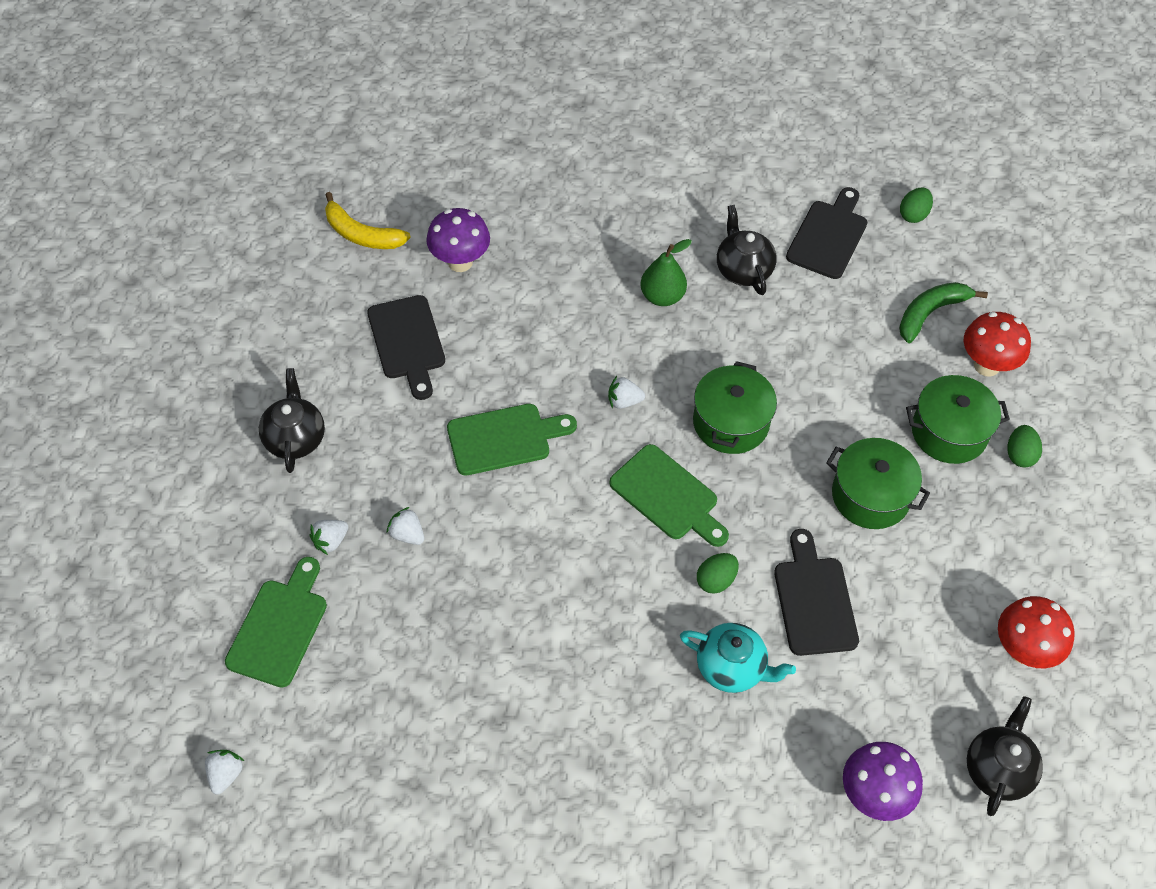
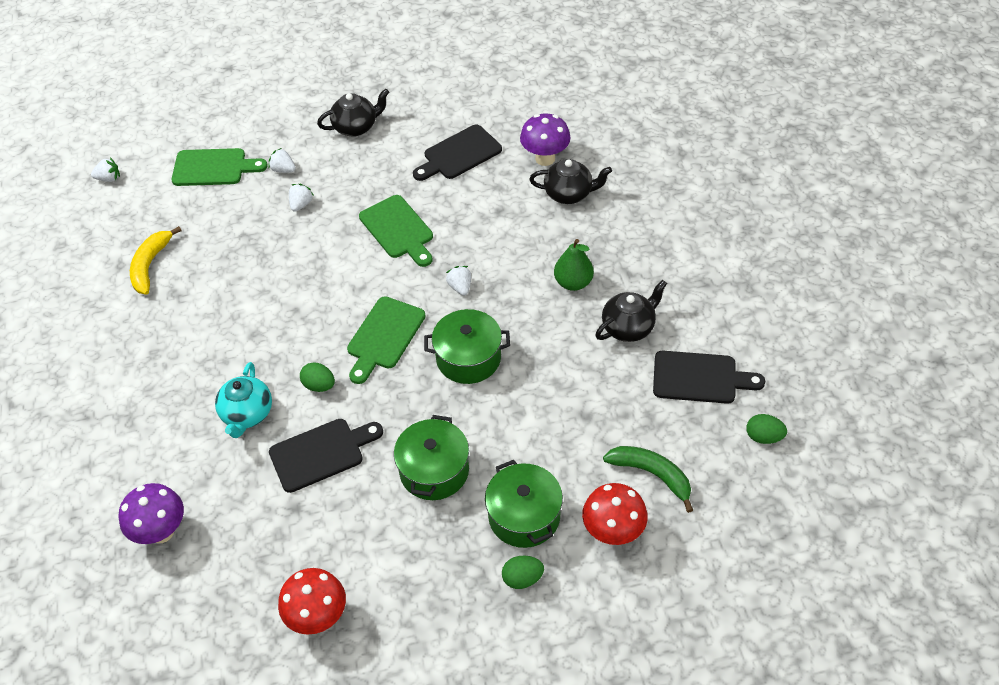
camera: 75 degrees right, 5 degrees down
(361, 234) = (543, 101): yellow banana -> yellow banana (150, 265)
(997, 769) = (202, 617): black teapot -> black teapot (569, 194)

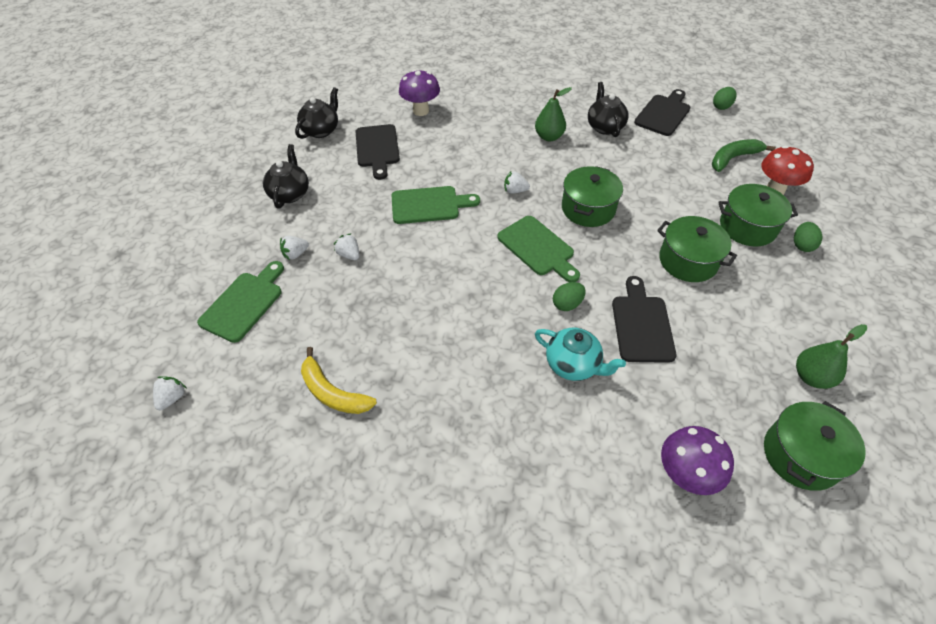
camera: 65 degrees left, 0 degrees up
(217, 621) = (801, 455): none -> green pot
(318, 617) = (811, 377): red mushroom -> green pear
(569, 194) = (464, 112): black teapot -> black teapot (321, 130)

